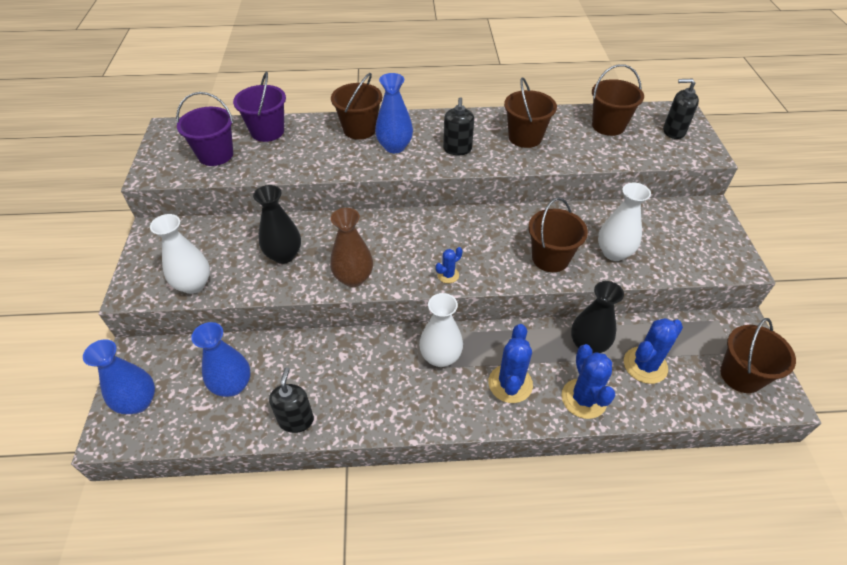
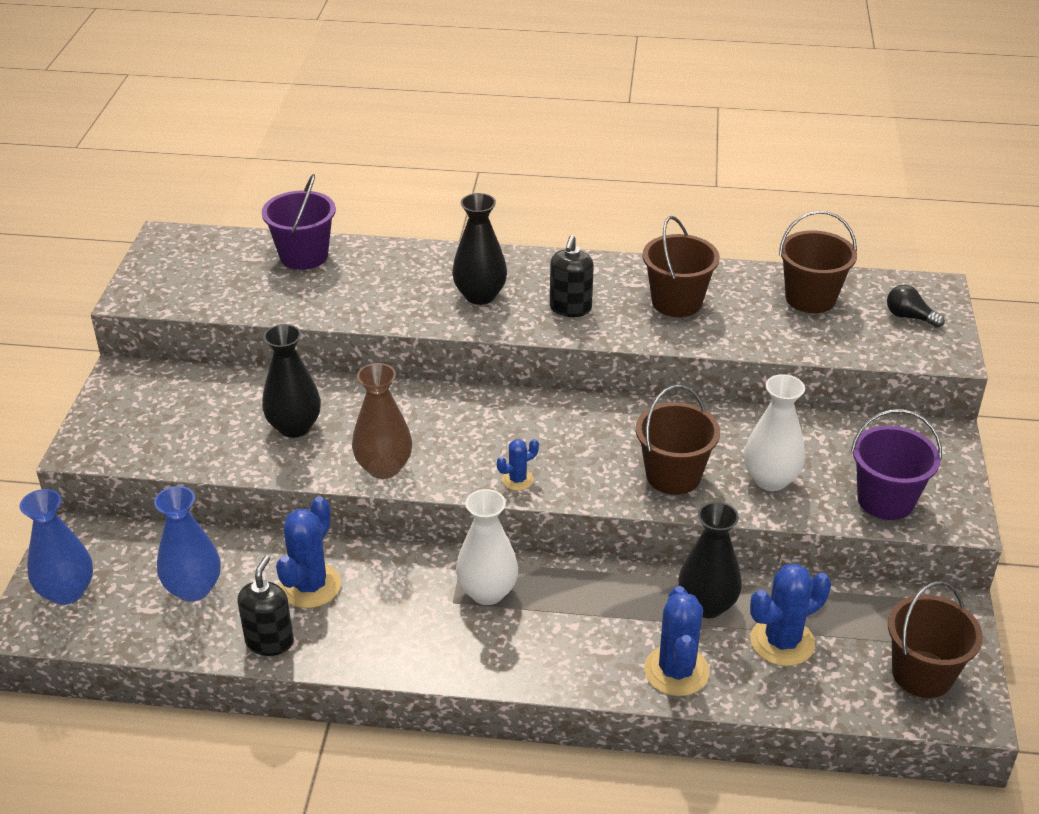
camera: 10 degrees right, 10 degrees down
(193, 284) = (165, 449): white vase -> none
(215, 155) = (225, 280): purple bucket -> purple bucket (885, 500)
(359, 129) = (436, 266): brown bucket -> none
(394, 147) = (480, 295): blue vase -> black vase
(510, 384) = (576, 638): blue cactus -> blue cactus (310, 586)
(673, 131) = (909, 317): black soap dispenser -> black light bulb

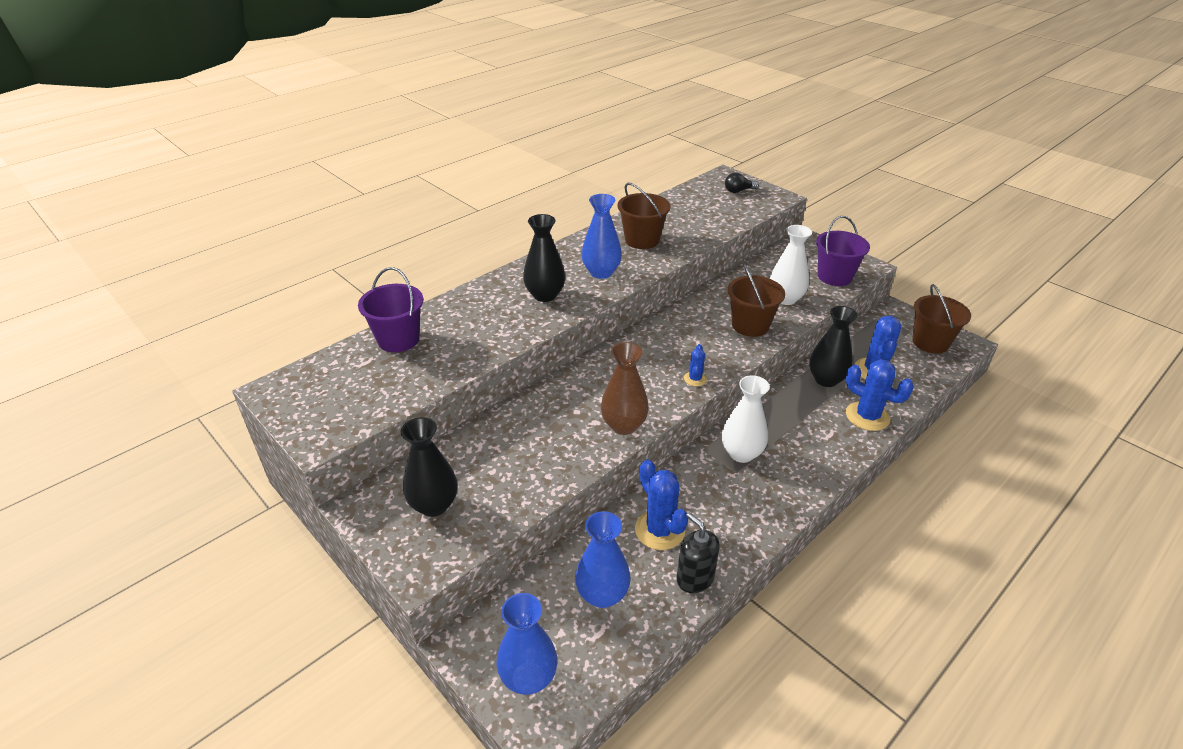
camera: 50 degrees left, 0 degrees up
(294, 427) = (535, 445): black vase -> black vase (434, 505)
(570, 308) = (601, 272): black soap dispenser -> blue vase
(810, 298) = (690, 205): brown bucket -> none

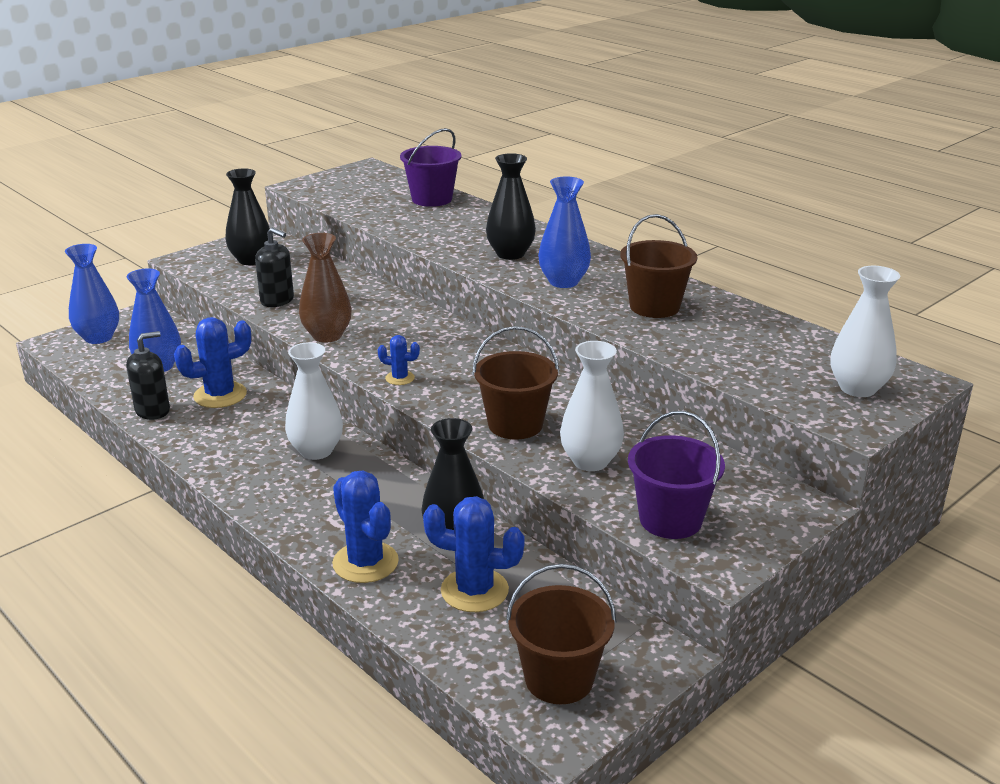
camera: 90 degrees right, 10 degrees down
(546, 468) = (277, 300): none -> black soap dispenser
(738, 191) = (857, 388): black light bulb -> white vase
(867, 416) = (365, 562): blue cactus -> blue cactus turned 75 degrees counterclockwise

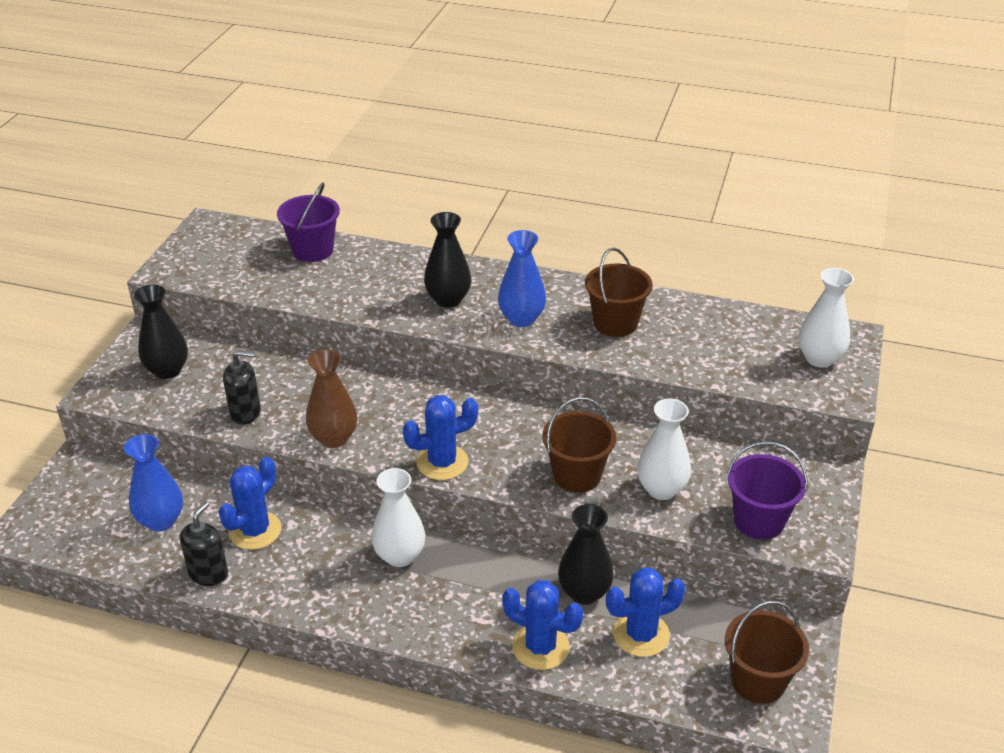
camera: 30 degrees left, 10 degrees up
(98, 337) = (61, 510): blue vase -> none
(400, 378) = (442, 462): blue cactus -> blue cactus, size x1.90

